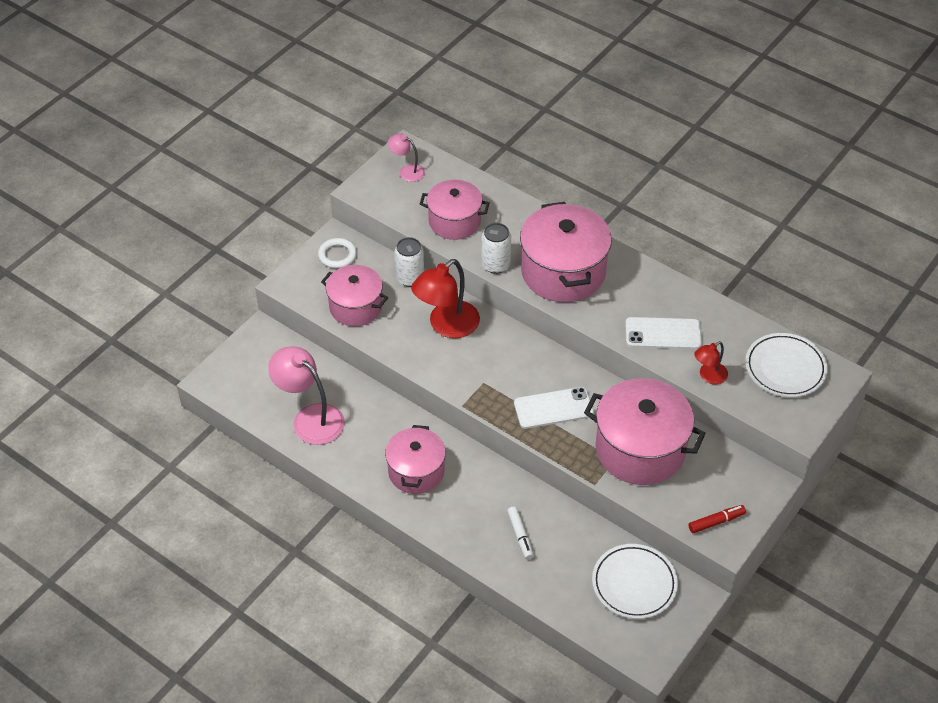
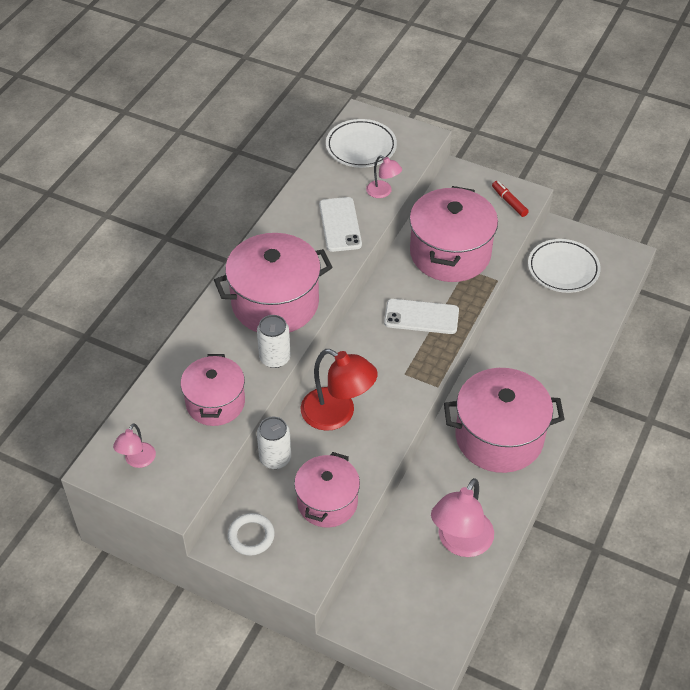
camera: 100 degrees left, 0 degrees up
(416, 471) = (499, 437): pink pot -> pink pot, size x1.57
(520, 536) = (543, 348): white marker -> none
(553, 408) = (421, 317): white phone -> white phone turned 60 degrees counterclockwise
(708, 376) = (383, 192): red lamp -> pink lamp

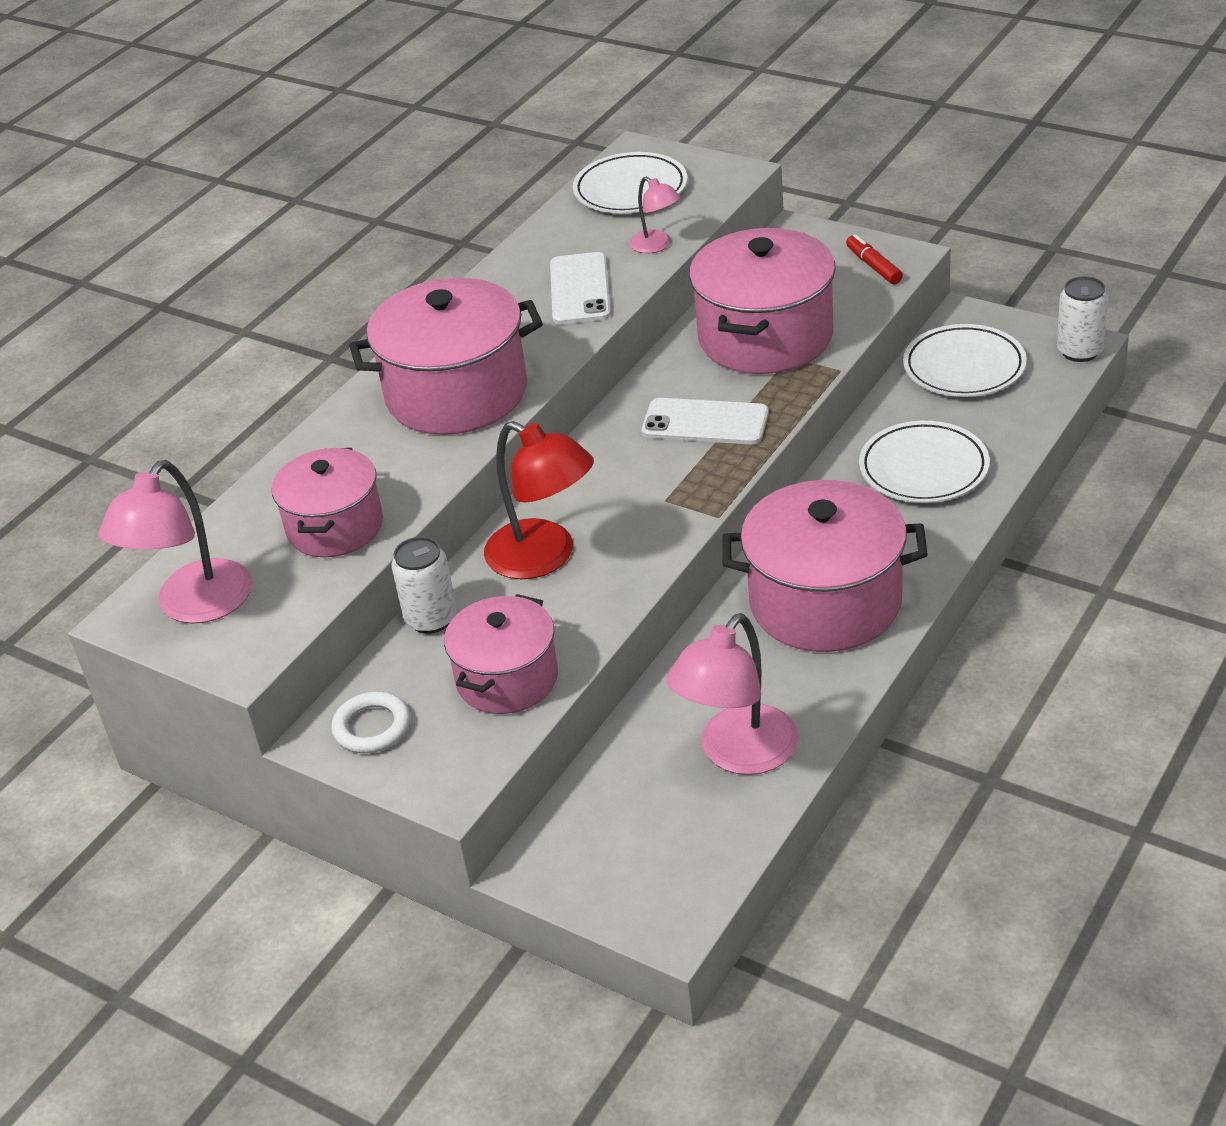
camera: 10 degrees right, 10 degrees down
(137, 461) = (194, 606): pink lamp -> pink lamp, size x1.88
(275, 358) = (442, 466): white can -> white can (1080, 351)
(546, 342) = (923, 468): none -> white plate

